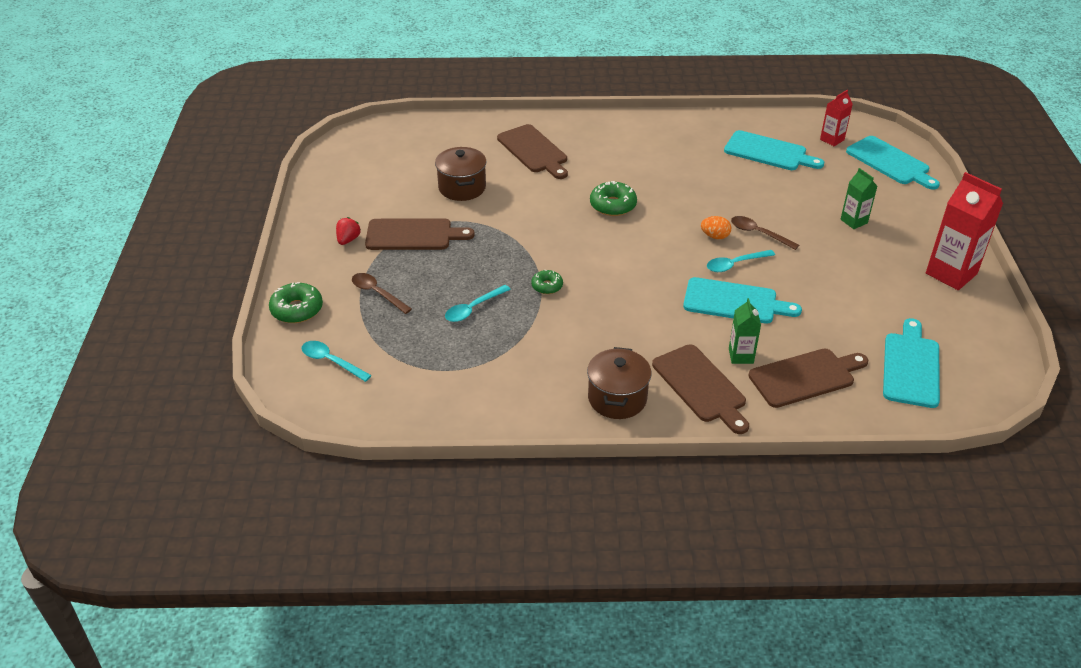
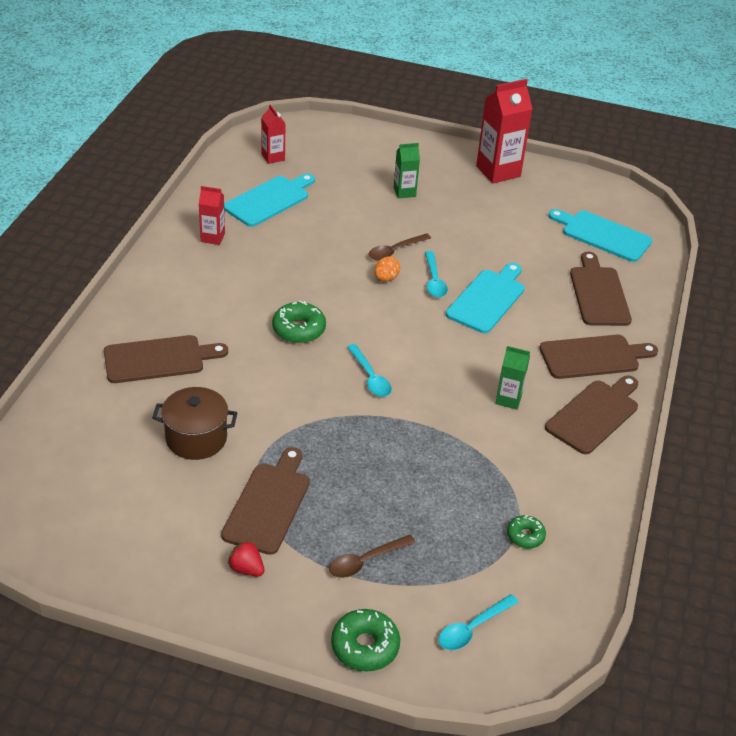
camera: 75 degrees left, 0 degrees up
(473, 308) = (426, 484): turquoise spoon -> turquoise spoon (370, 377)
(547, 286) = (412, 416): green donut -> green donut (525, 536)
(617, 398) = (594, 414): brown pot -> brown cutting board
(693, 138) = (212, 237): none -> red carton
(741, 356) = (561, 320): green carton -> green carton (508, 399)
(890, 162) = (329, 140): turquoise cutting board -> none

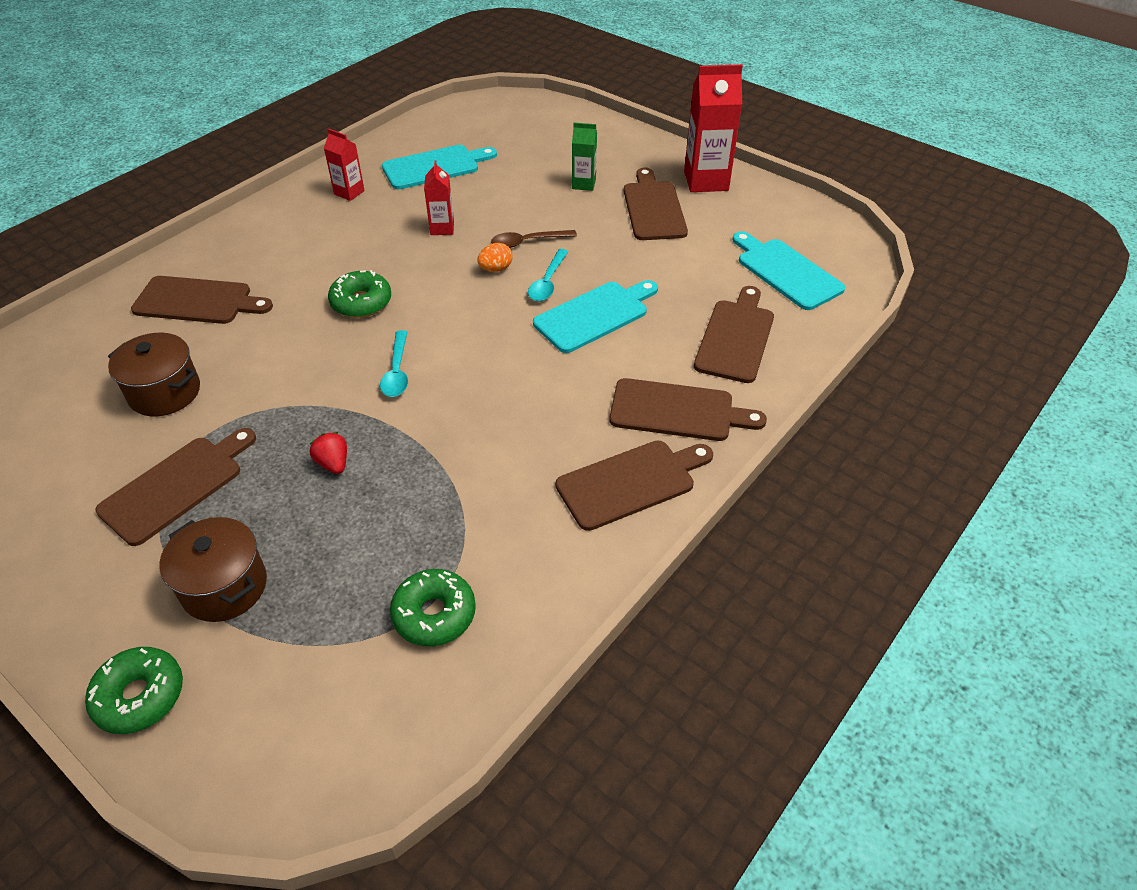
camera: 25 degrees right, 5 degrees up
(246, 569) = (93, 555): red strawberry -> red strawberry (333, 463)
(273, 157) = (471, 127): red carton -> red carton (442, 228)
(365, 561) = (224, 587): brown spoon -> brown pot
(472, 628) = (280, 717): turquoise spoon -> none
(473, 202) = (653, 208): none -> brown cutting board
(508, 399) = (536, 436): green carton -> none
(525, 536) = (434, 614): green donut -> green donut, size x1.62

